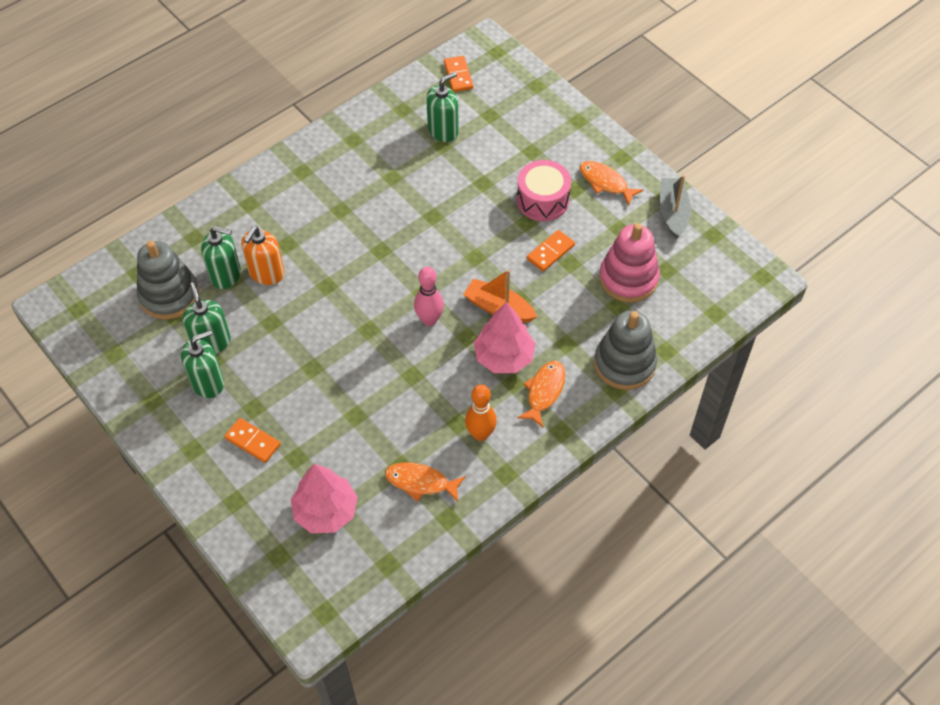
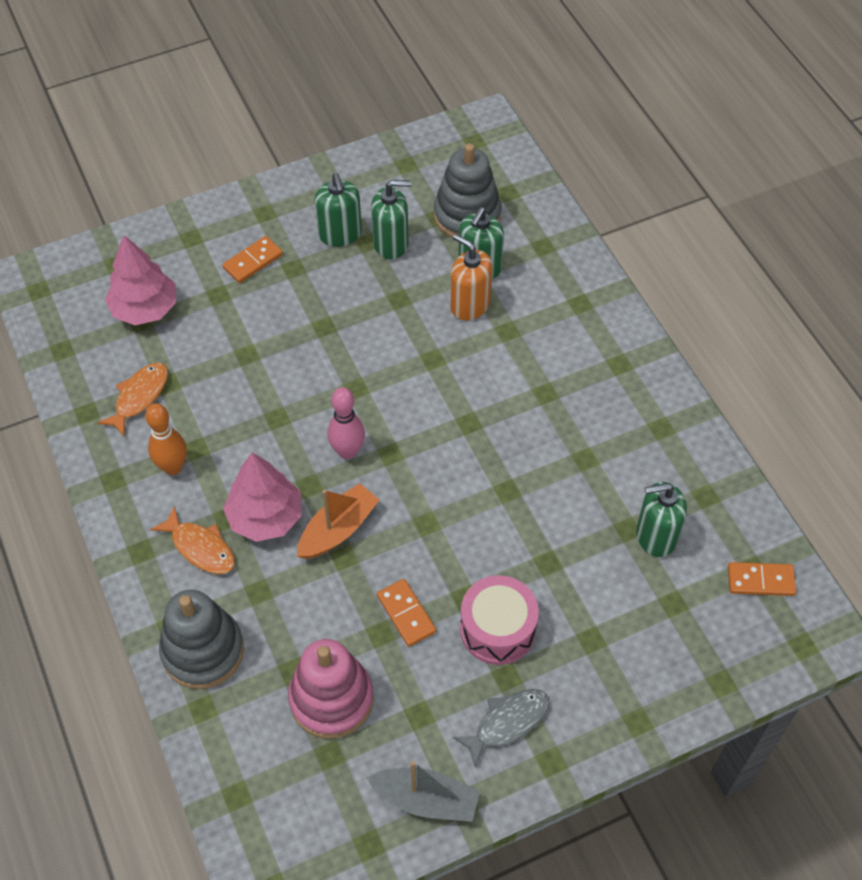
camera: 105 degrees right, 0 degrees up
(443, 130) = (655, 536): green soap dispenser -> green soap dispenser turned 105 degrees clockwise
(605, 182) = (507, 723): orange fish -> grey fish

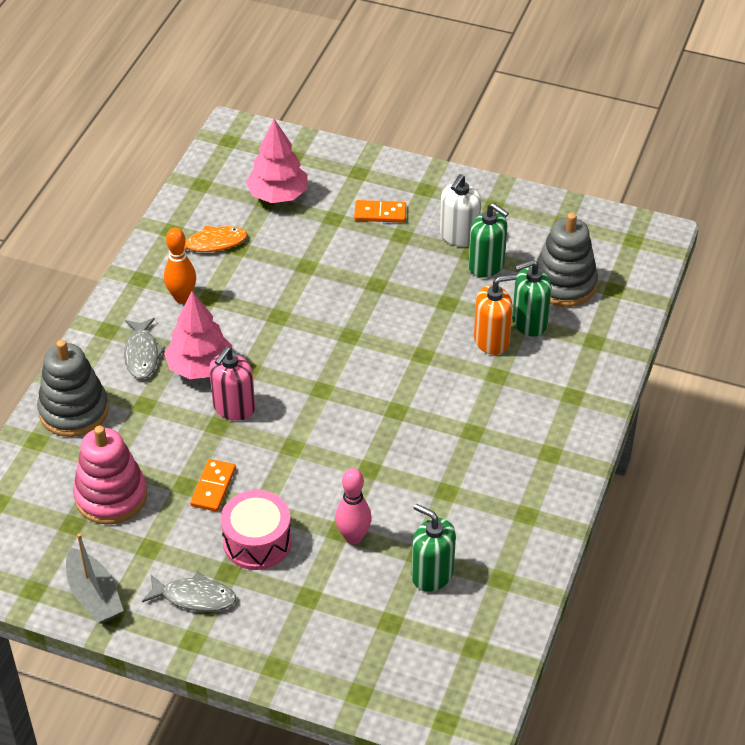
camera: 45 degrees right, 10 degrees down
(200, 547) = (142, 354): orange fish -> grey fish
(338, 529) = (233, 408): orange boat -> pink soap dispenser
(340, 234) = (459, 236): green soap dispenser -> white soap dispenser
(347, 451) = (296, 368): pink bowling pin -> pink bowling pin (353, 537)
(470, 305) = (491, 340): orange soap dispenser -> orange soap dispenser turned 75 degrees clockwise
(760, 580) = (469, 659): orange domino -> none

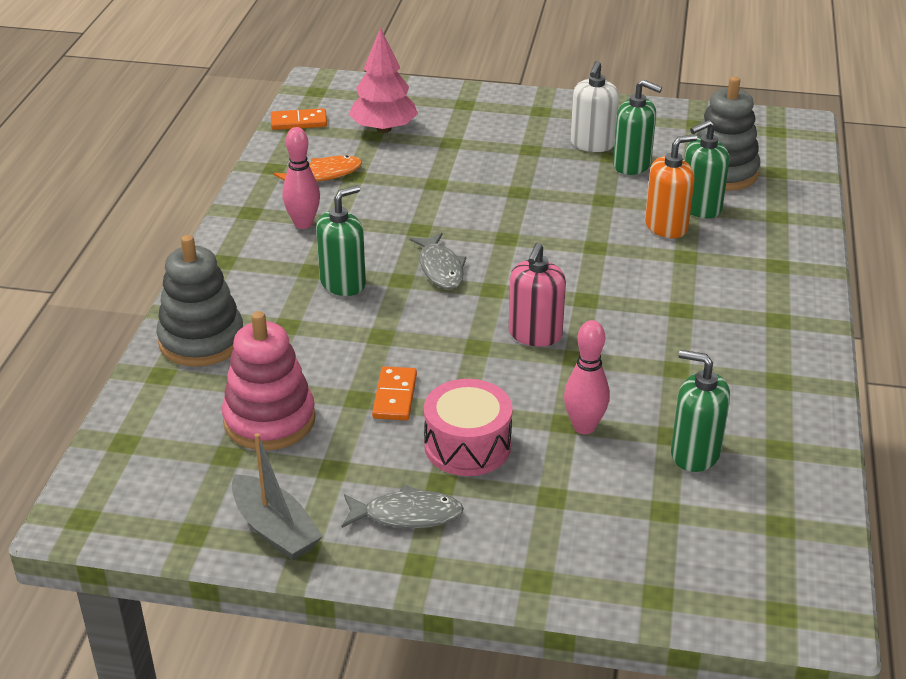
camera: 10 degrees left, 10 degrees down
(142, 354) = (270, 278): grey fish -> grey fish (440, 268)
(182, 297) = (303, 224): orange bowling pin -> pink bowling pin
(200, 367) = (343, 283): pink tree -> green soap dispenser
(233, 408) = (395, 317): pink soap dispenser -> pink soap dispenser (535, 334)
(380, 213) = (500, 134): orange domino -> orange domino (299, 122)

